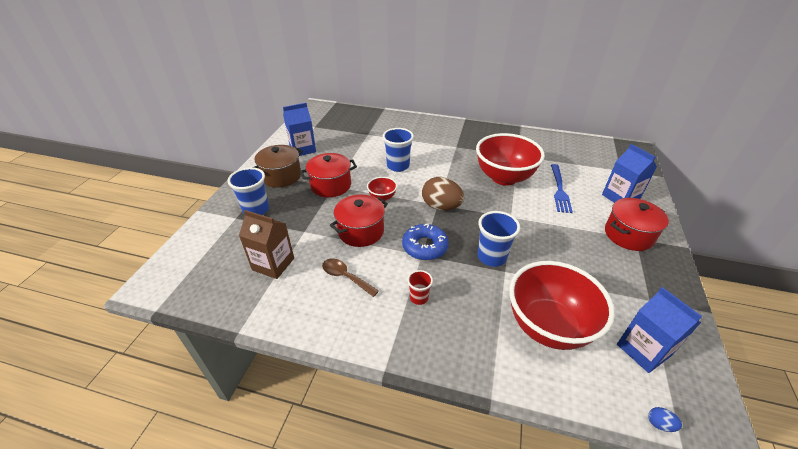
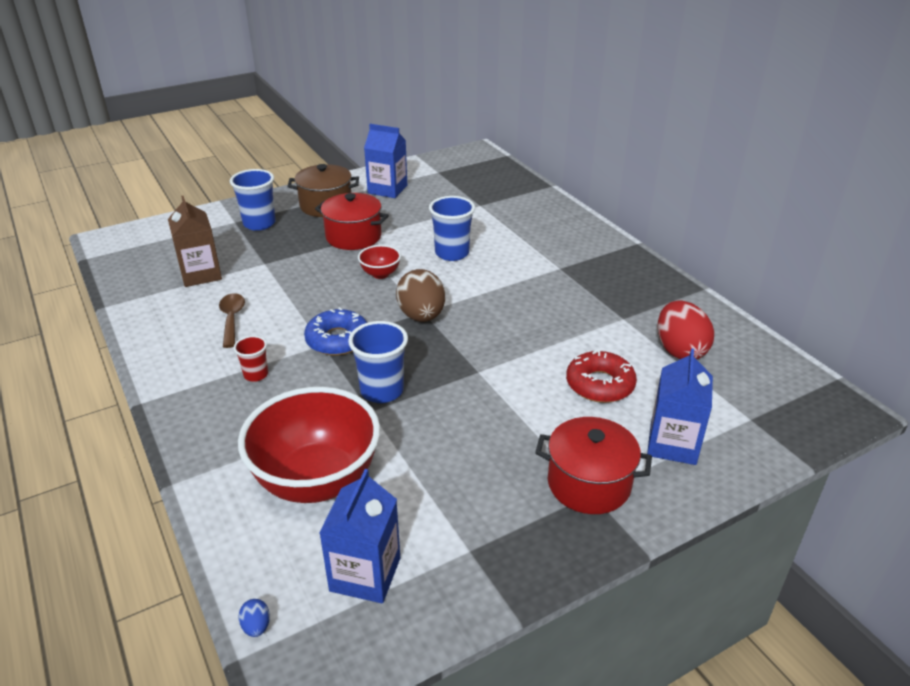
camera: 45 degrees right, 5 degrees down
(361, 231) = (308, 291): red pot -> none
(504, 178) = (552, 331): red bowl -> none
(557, 157) = (680, 350): none -> red egg
(559, 190) = (600, 384): blue fork -> red donut

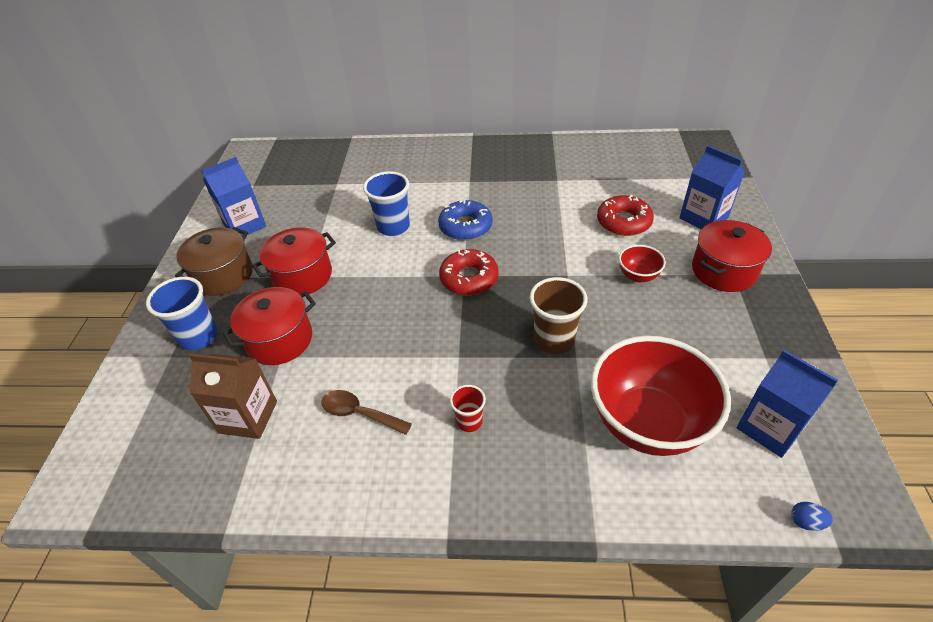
camera: 55 degrees left, 10 degrees up
(279, 256) = (279, 340): none -> red pot
(337, 340) = (460, 344): blue donut -> blue donut (465, 226)
(380, 274) = (382, 280): red bowl -> red bowl (638, 276)
(382, 391) = (554, 340): blue cup -> brown cup
(421, 316) = (469, 278): brown egg -> red donut
(680, 350) = (611, 172): red egg -> none

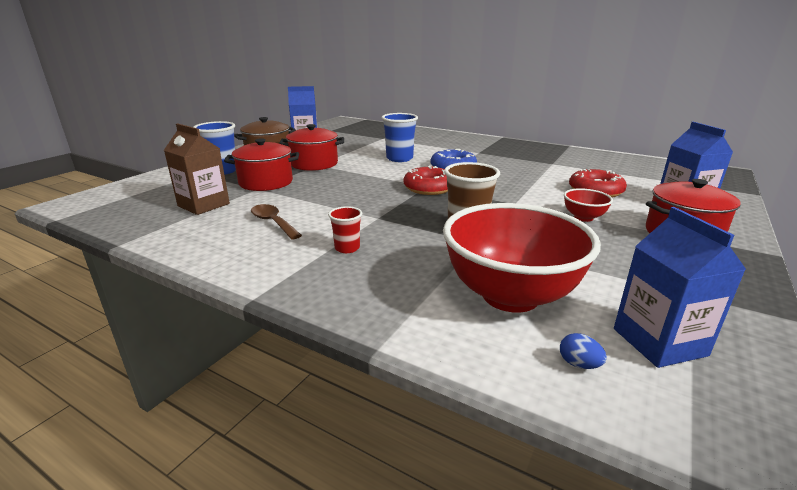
camera: 25 degrees right, 20 degrees down
(806, 522) = (654, 431): blue egg -> blue egg (579, 364)

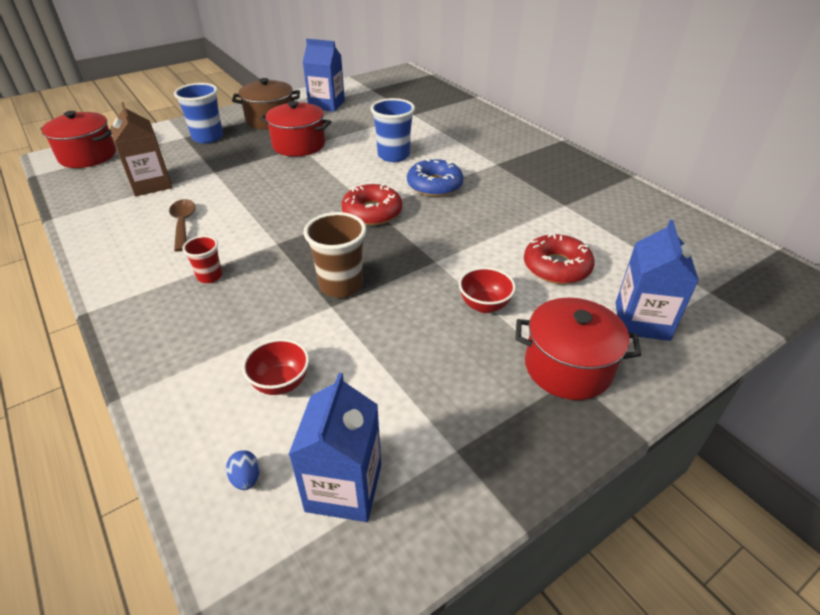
camera: 25 degrees right, 15 degrees up
(266, 182) = (228, 164): red pot -> red pot (88, 156)
(510, 295) = (281, 383): red bowl -> red bowl, size x0.44

